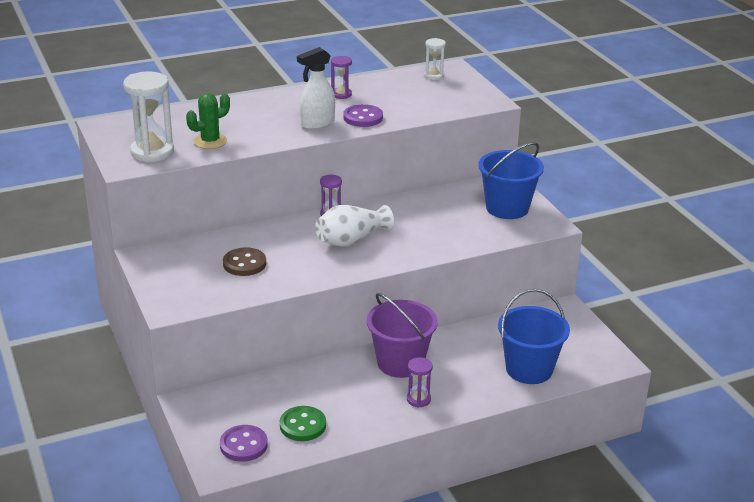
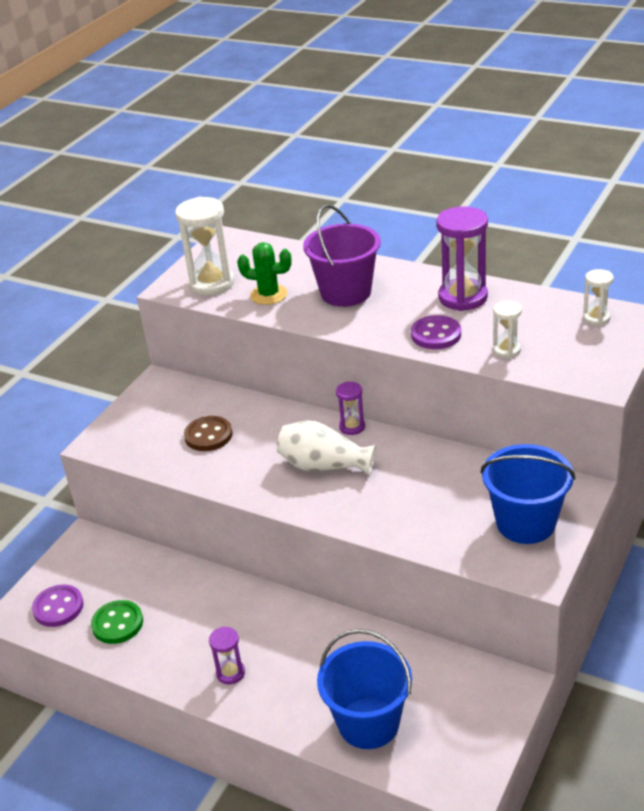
camera: 55 degrees right, 5 degrees up
(317, 124) = (383, 320): white spray bottle -> none
(341, 94) = (463, 297): purple hourglass -> purple hourglass, size x1.89
(400, 363) = (274, 624): purple bucket -> purple bucket (346, 292)
(417, 108) = (506, 350): none -> white hourglass

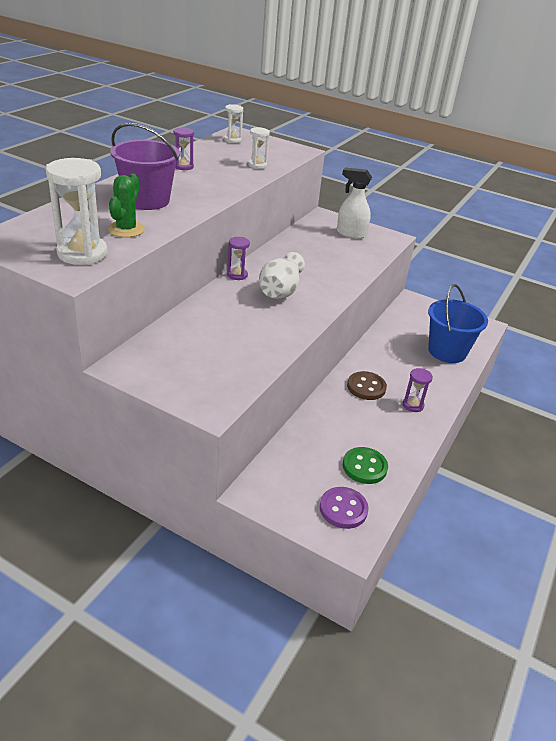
camera: 95 degrees left, 0 degrees up
(208, 435) = (223, 340): brown button -> brown button (366, 387)
(436, 334) = (228, 180): purple button -> none
(463, 297) = (183, 166): purple hourglass -> purple hourglass, size x0.53
(525, 523) = (350, 234): blue bucket -> white spray bottle

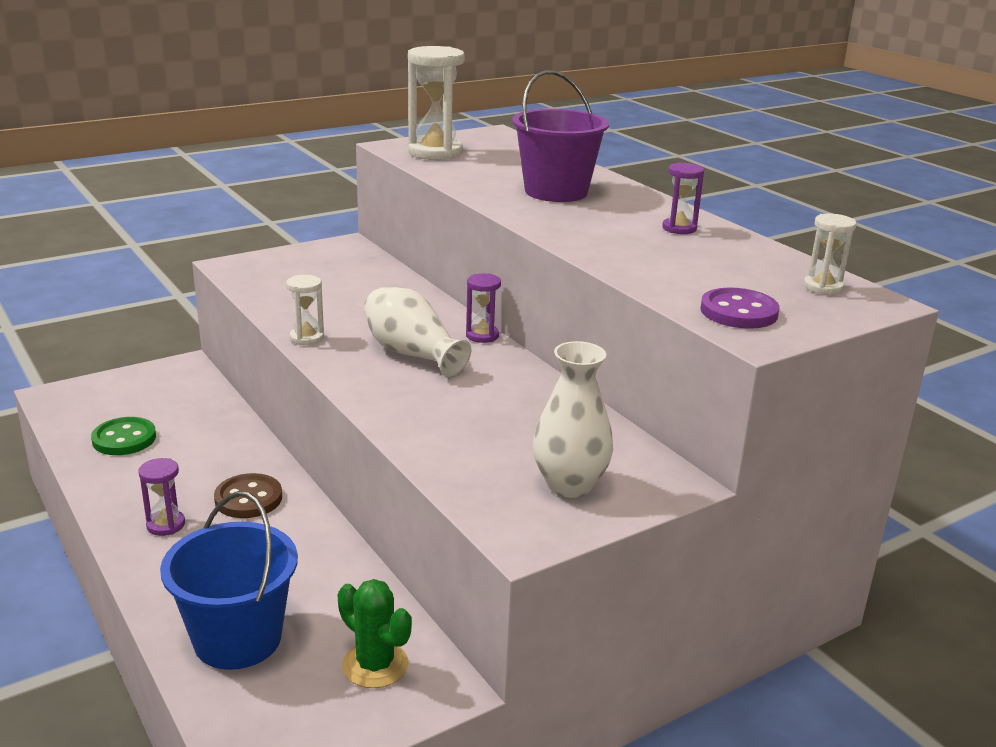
camera: 120 degrees right, 10 degrees down
(126, 229) = (476, 173): green cactus -> green cactus (375, 665)
(257, 165) = (671, 278): white hourglass -> white hourglass (307, 338)
(343, 509) = (95, 405): purple button -> purple button (738, 312)
(350, 234) = (569, 485): white spray bottle -> white vase

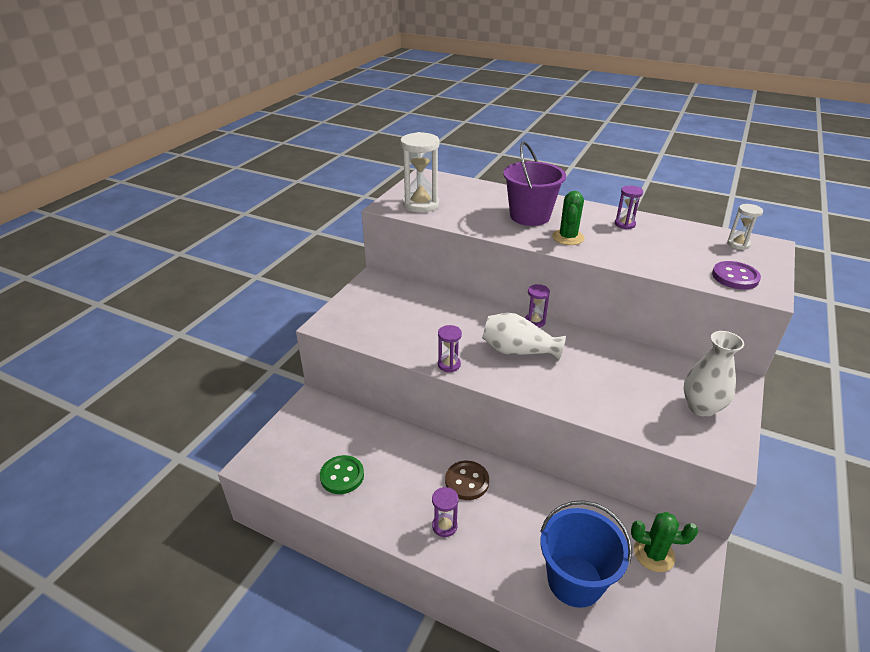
camera: 30 degrees left, 10 degrees up
(307, 338) = (449, 365): white hourglass -> purple hourglass
(566, 220) = (568, 237): none -> green cactus

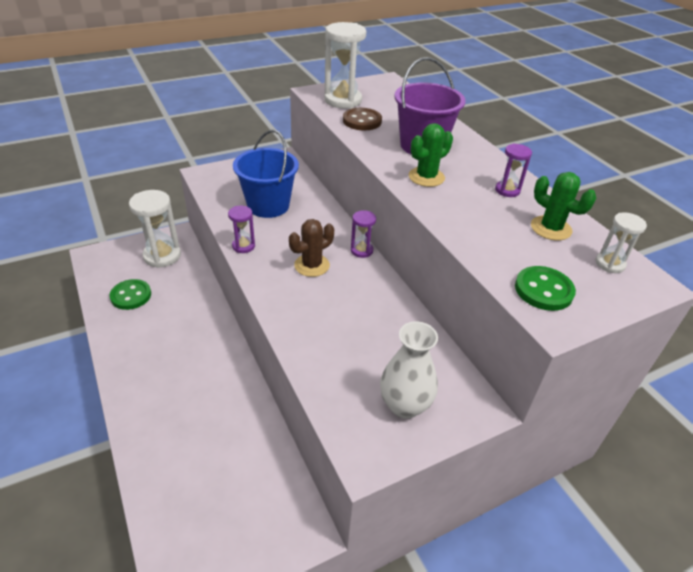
camera: 35 degrees right, 5 degrees up
(323, 426) = (162, 256): none -> white hourglass
(444, 526) = (147, 372): purple hourglass -> none
(467, 481) = (202, 353): brown button -> brown button (362, 121)
(518, 351) = (312, 265): white vase -> brown cactus
(575, 580) = (180, 477): blue bucket -> blue bucket (268, 205)
(654, 554) = (265, 508): green cactus -> green cactus (551, 228)
(735, 277) = (543, 290): purple button -> green button

